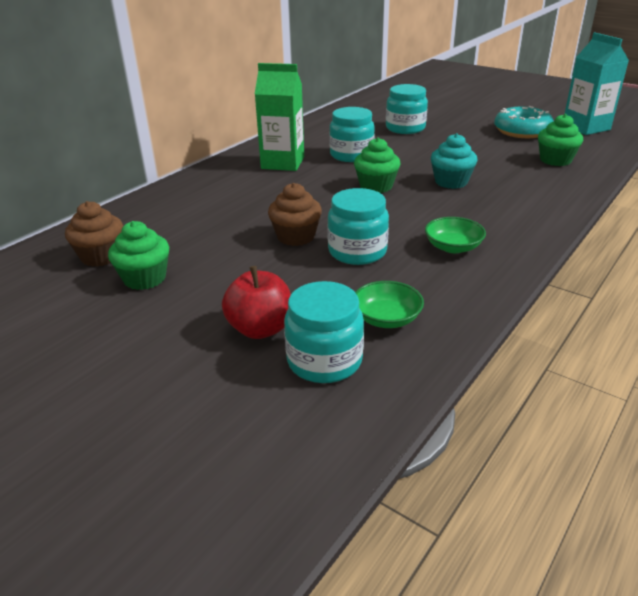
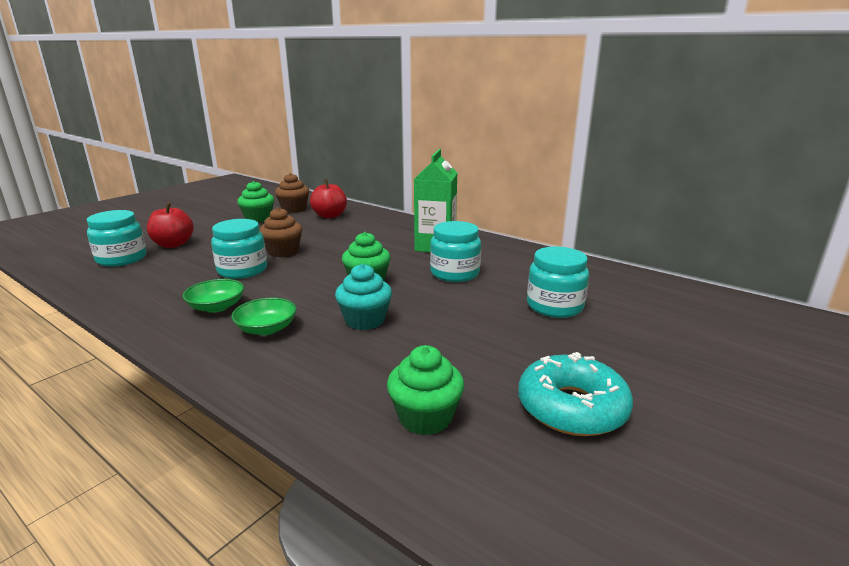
camera: 90 degrees right, 10 degrees down
(152, 224) = (329, 216): none -> red apple
(386, 318) = (142, 276): green bowl -> green bowl (267, 329)
(586, 127) = (628, 511): turquoise carton -> none

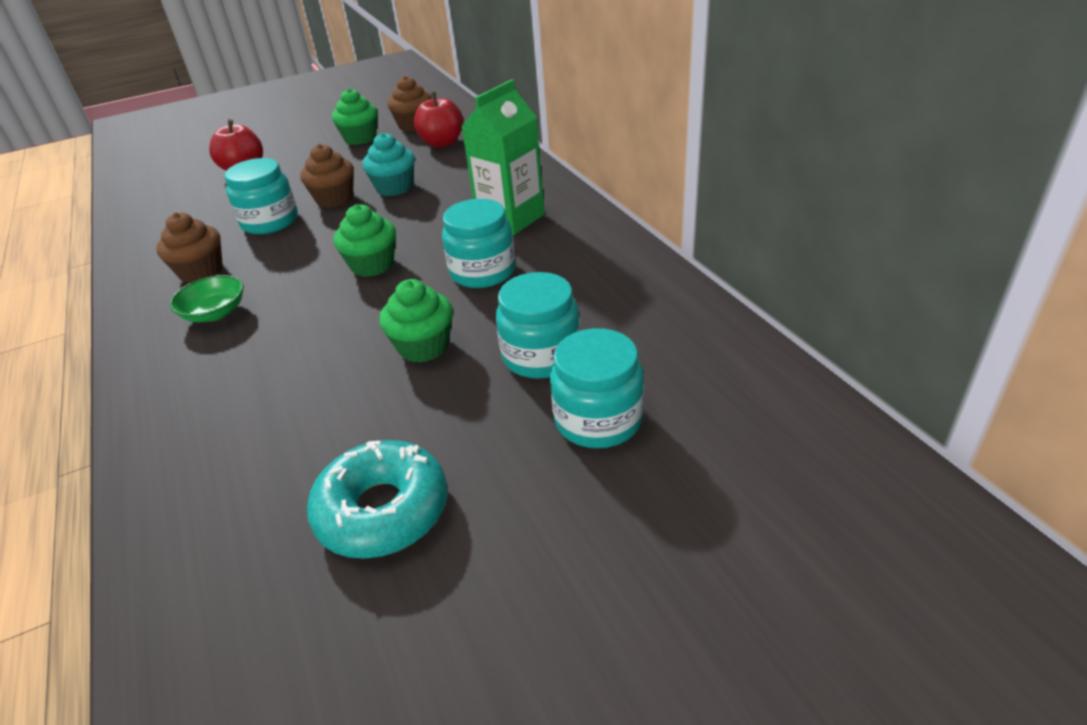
camera: 30 degrees right, 15 degrees up
(122, 259) = (183, 184): turquoise jar -> turquoise jar (598, 420)
(216, 307) = (201, 271): green bowl -> brown cupcake
(365, 320) = (312, 324): turquoise cupcake -> turquoise cupcake (394, 187)
(425, 417) = (235, 471): green cupcake -> green cupcake (423, 346)

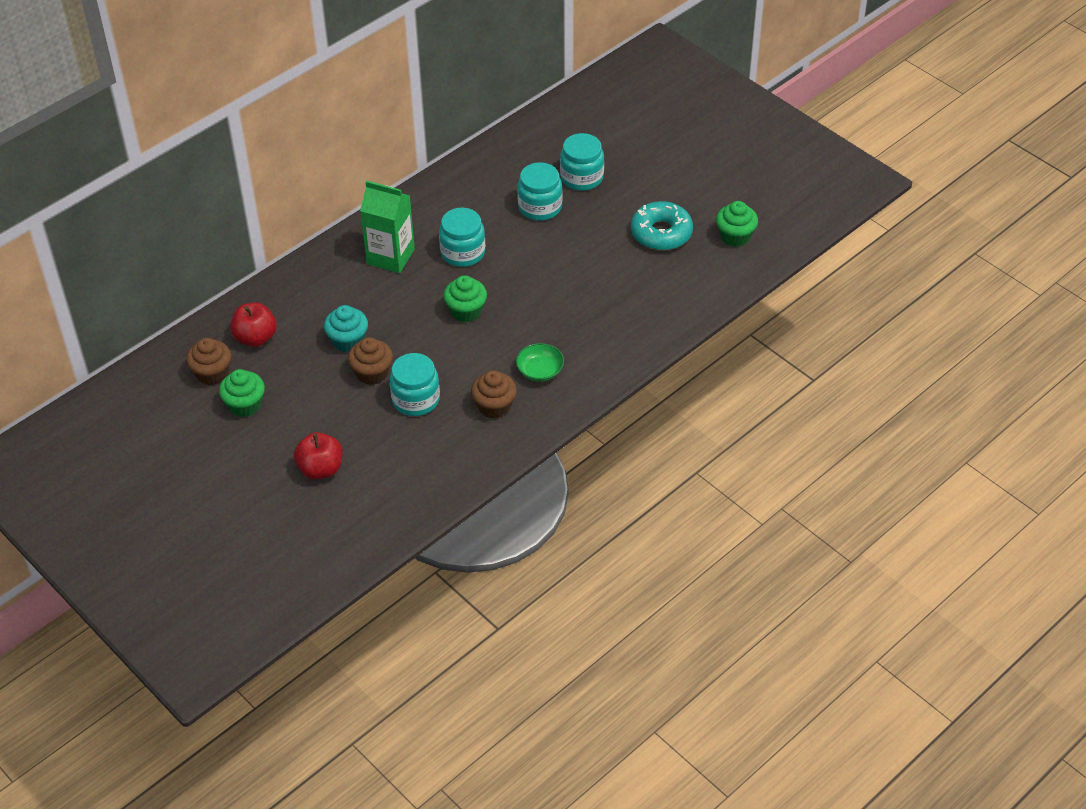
camera: 110 degrees left, 10 degrees up
(423, 346) = (545, 256): green cupcake -> green cupcake (735, 236)

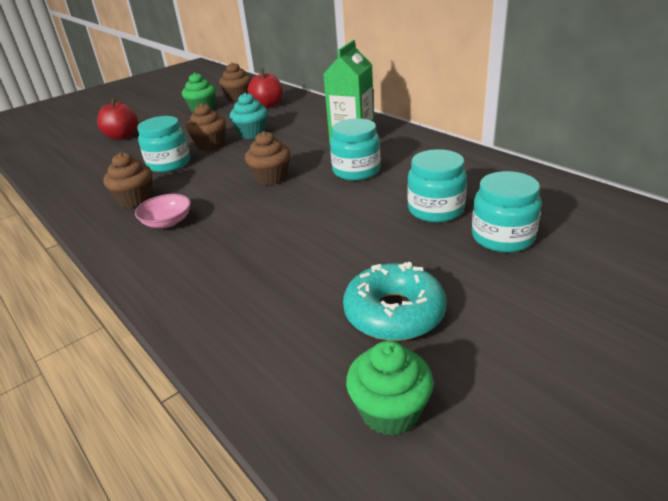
camera: 95 degrees right, 15 degrees down
(466, 311) = (271, 178): green cupcake -> brown cupcake
(540, 371) = (167, 222): green bowl -> pink bowl

